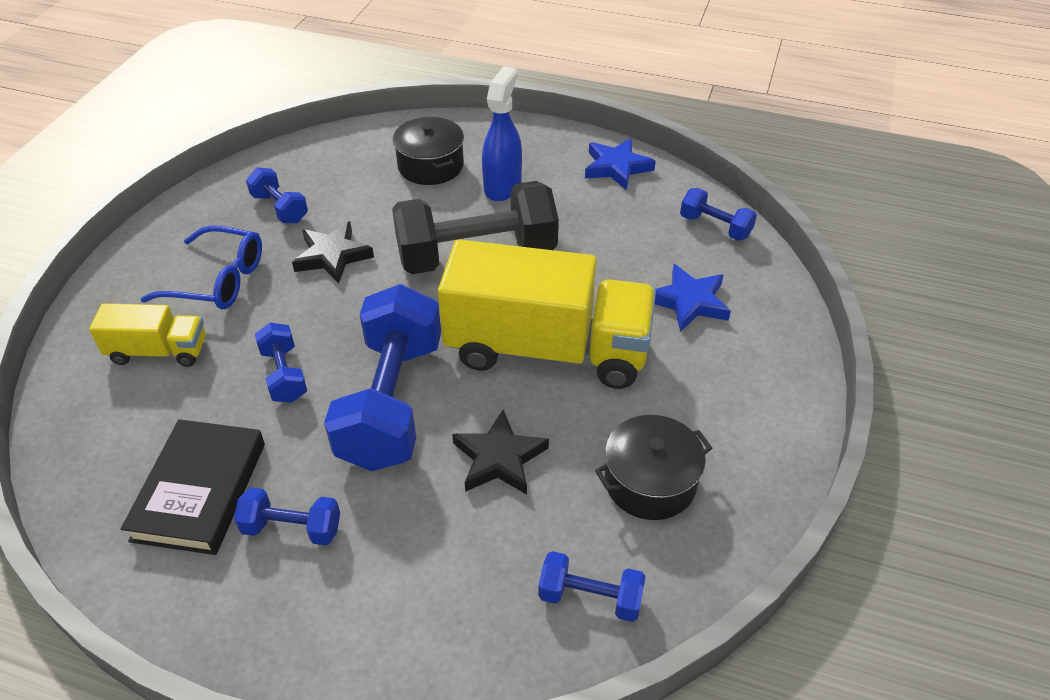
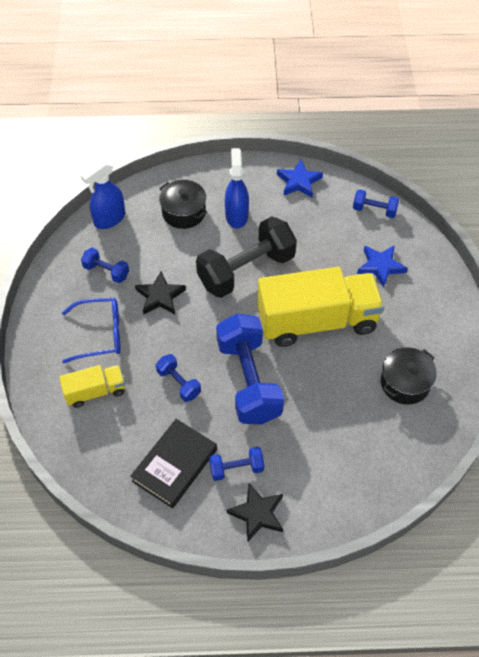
camera: 20 degrees left, 10 degrees up
(200, 491) = (174, 465): black book -> black book turned 45 degrees clockwise
(325, 151) = (109, 219): none -> blue spray bottle
(499, 458) = (323, 395): black star -> black star (257, 513)
(590, 597) = (402, 453): blue dumbbell -> none

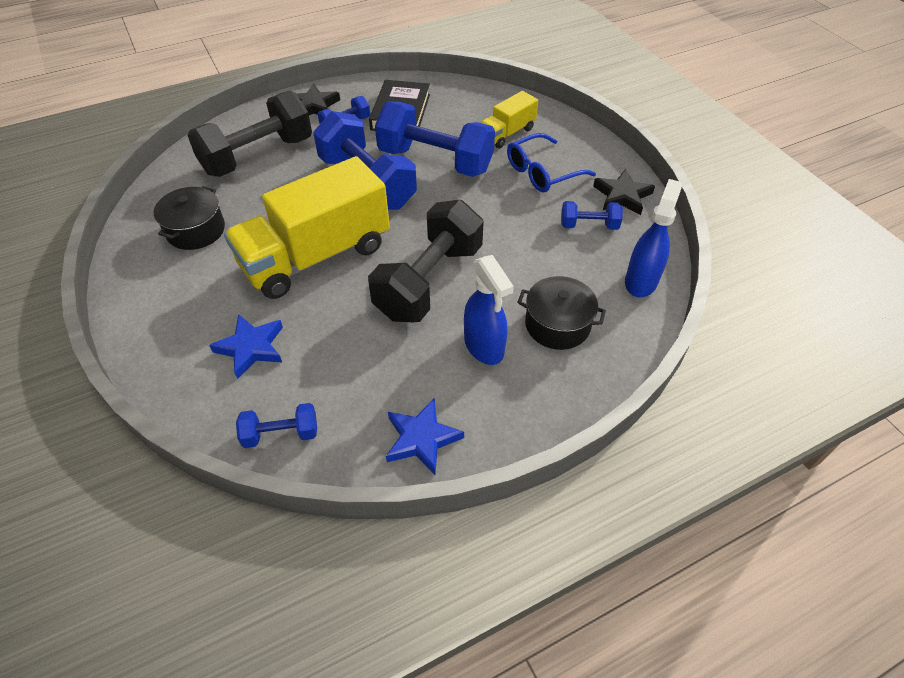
camera: 155 degrees right, 5 degrees down
(160, 296) = (509, 222): black star -> black star (622, 196)
(179, 383) = (435, 161): blue dumbbell -> blue dumbbell, size x2.12
(334, 456) = (258, 156): none -> black dumbbell

